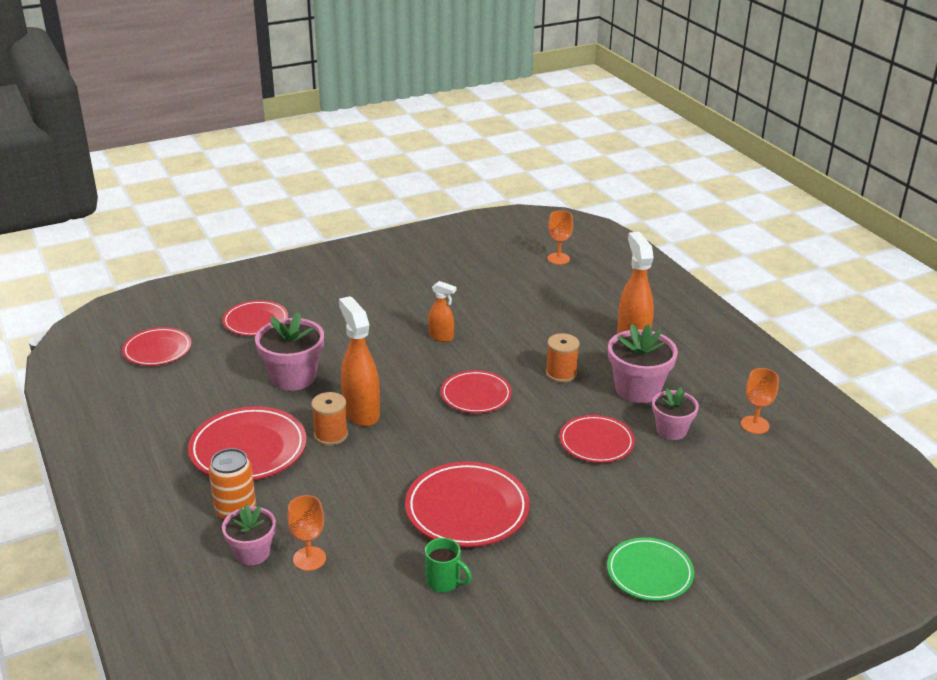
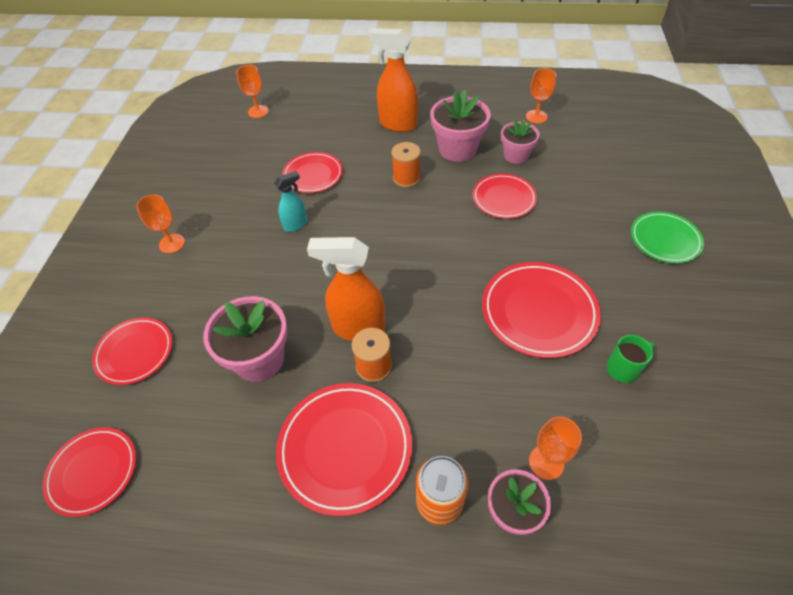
camera: 55 degrees left, 20 degrees up
(365, 289) = (172, 243): none -> orange goblet
(441, 337) = (296, 225): orange spray bottle -> turquoise spray bottle
(476, 395) = (394, 239): red plate -> red plate (313, 175)

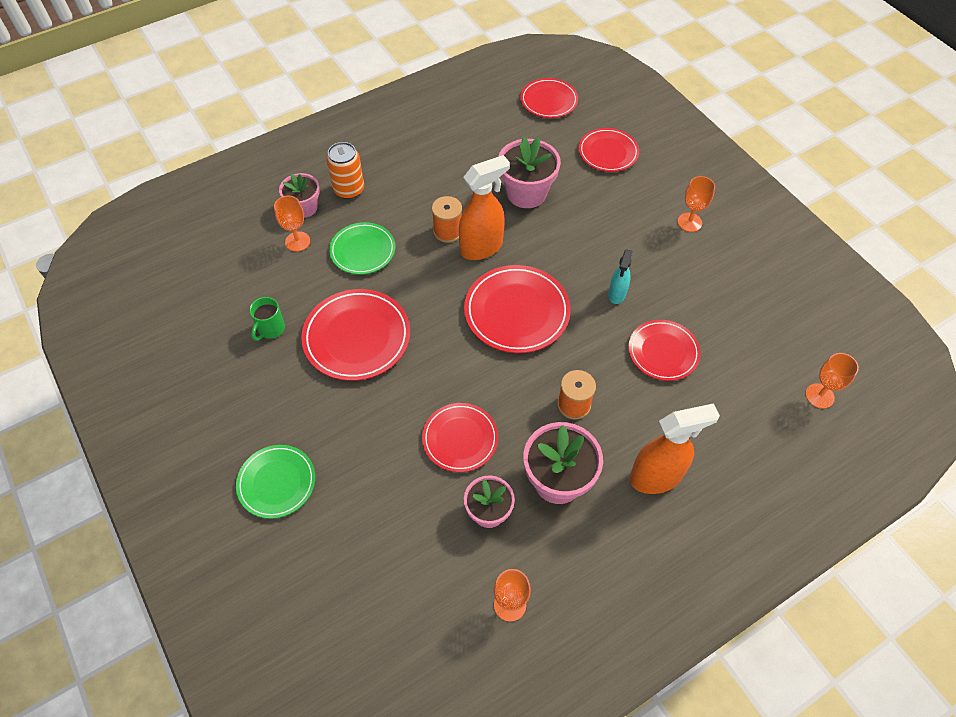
camera: 140 degrees right, 5 degrees up
(345, 448) = (424, 182): red plate -> red plate (516, 312)
(477, 400) = (363, 251): none -> green plate

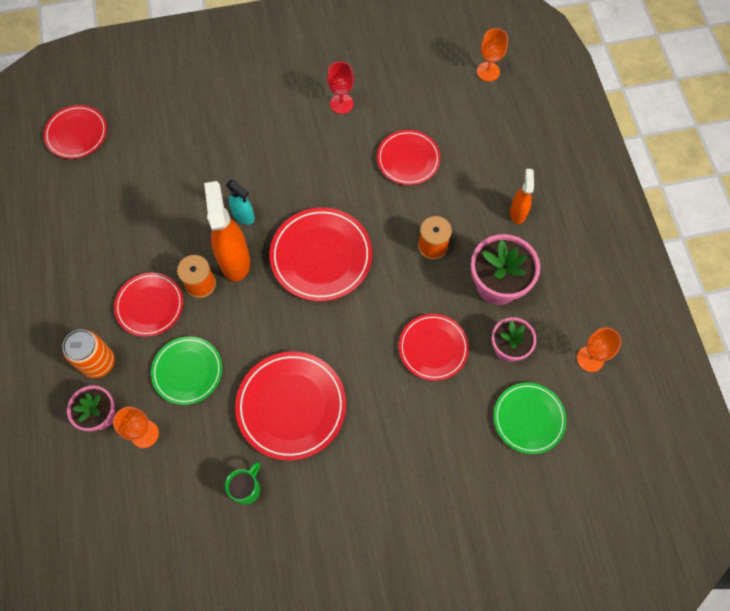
camera: 70 degrees left, 10 degrees up
(270, 329) = (246, 488): green mug -> green mug turned 105 degrees counterclockwise
(277, 483) = (422, 522): green plate -> green plate (528, 418)
(526, 193) = (187, 198): pink flower pot -> none
(608, 152) = (172, 111): red plate -> red plate (150, 306)
(617, 294) = (336, 169): turquoise spray bottle -> turquoise spray bottle (244, 216)
(656, 477) = (518, 212): orange spray bottle -> orange spray bottle, size x0.56
(689, 222) = (285, 82): orange goblet -> none
(693, 275) = (341, 104): none -> red goblet

